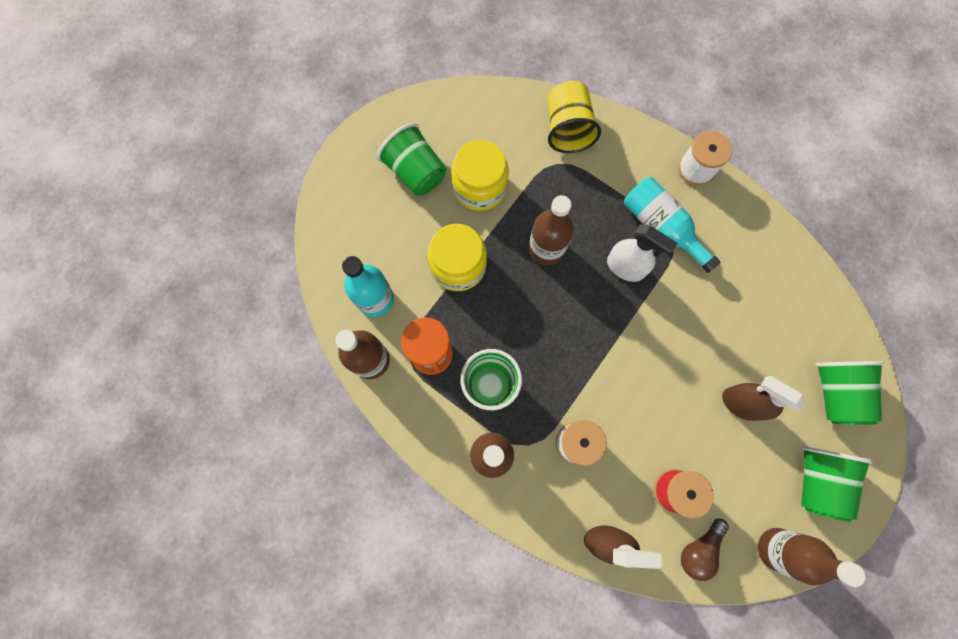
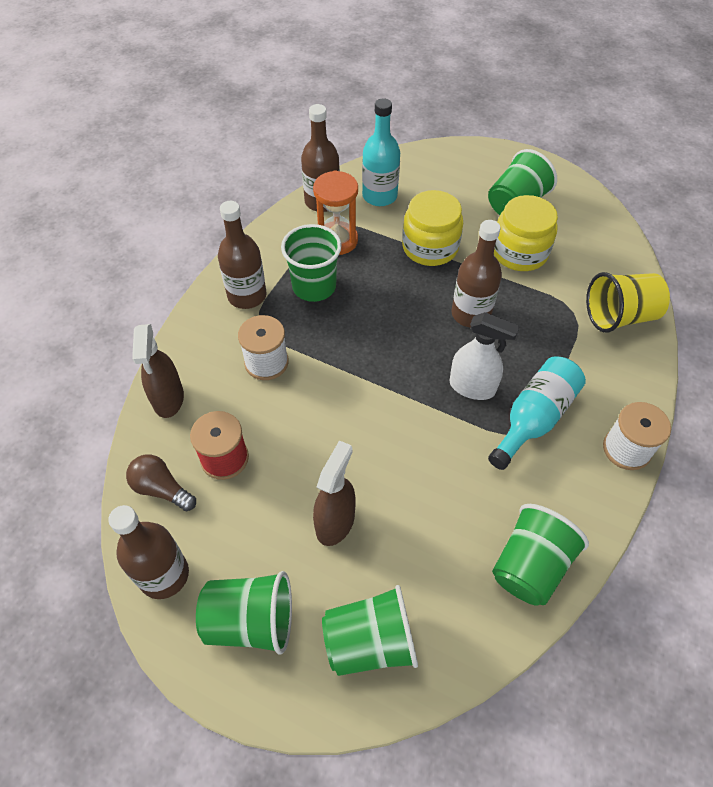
camera: 80 degrees right, 20 degrees down
(625, 267) = (472, 387): white spray bottle -> white spray bottle turned 90 degrees counterclockwise
(785, 267) = (530, 566): none -> green cup

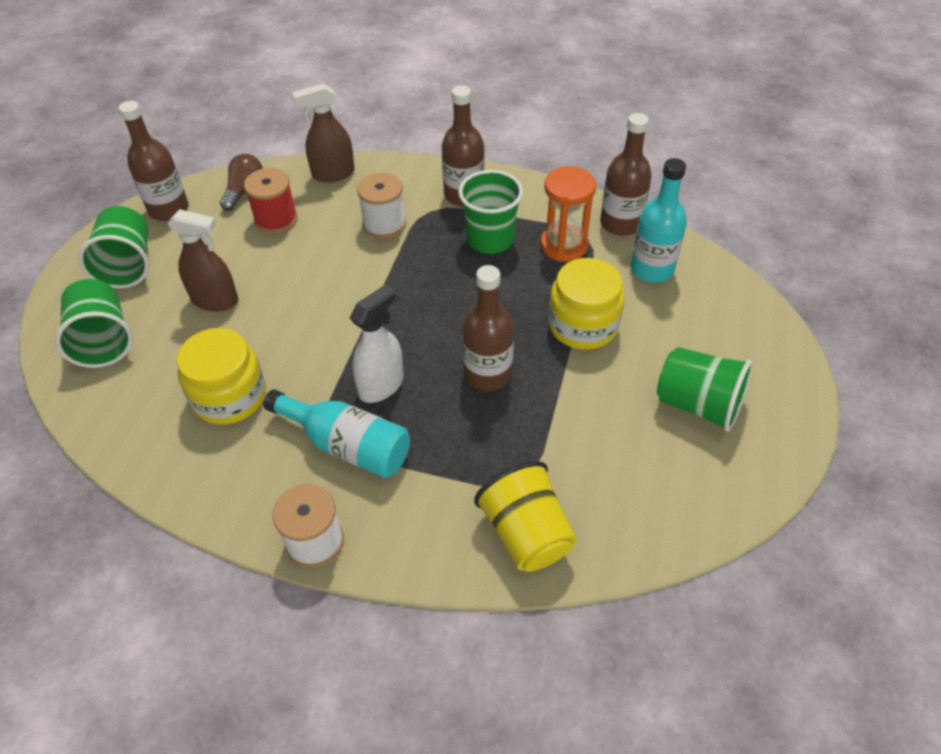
camera: 80 degrees right, 5 degrees down
(472, 387) = (381, 385): white spray bottle -> white spray bottle turned 150 degrees counterclockwise
(519, 252) = (607, 415): yellow jar -> yellow jar (229, 396)
(530, 566) = (168, 451): green cup -> none

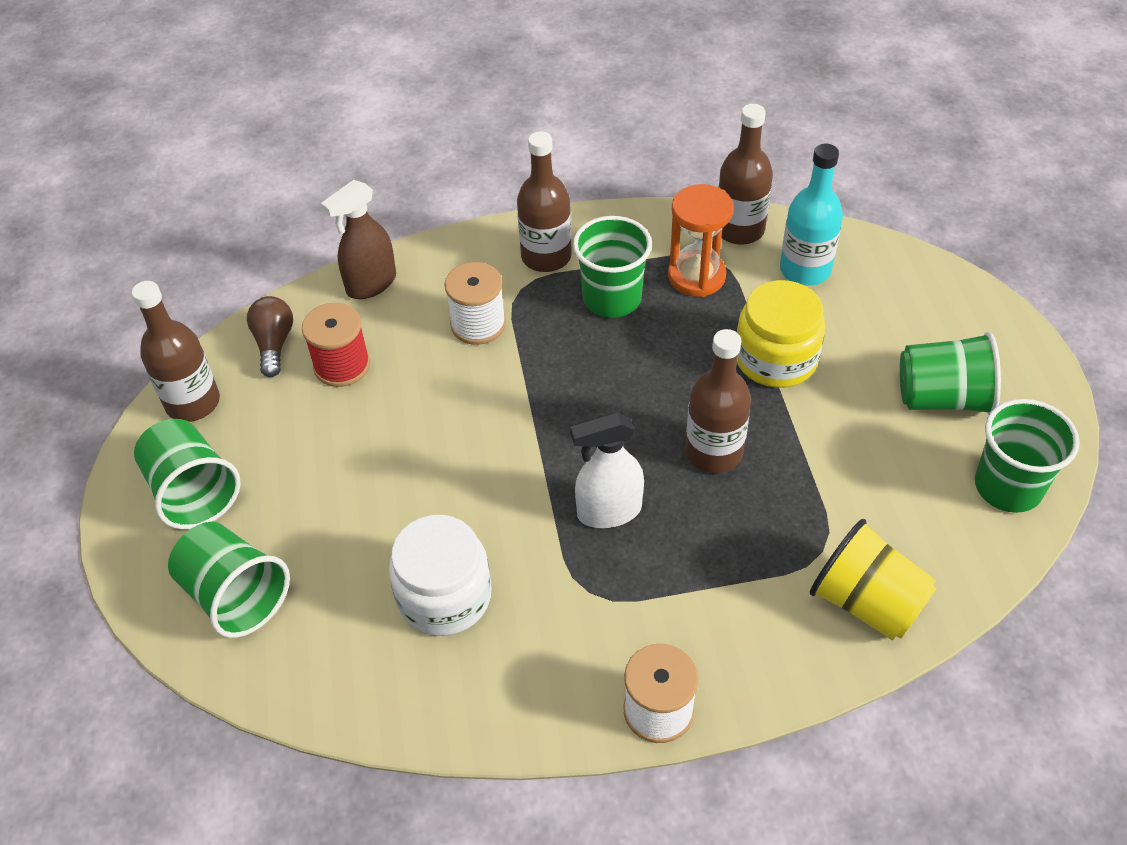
camera: 25 degrees left, 0 degrees up
(215, 300) = (341, 492): brown spray bottle -> none
(229, 396) = (444, 596): yellow jar -> white jar
(347, 445) = (618, 593): turquoise bottle -> none
(381, 385) = (608, 511): white spray bottle -> white spray bottle turned 120 degrees counterclockwise
(707, 494) = (1008, 487): none -> green cup

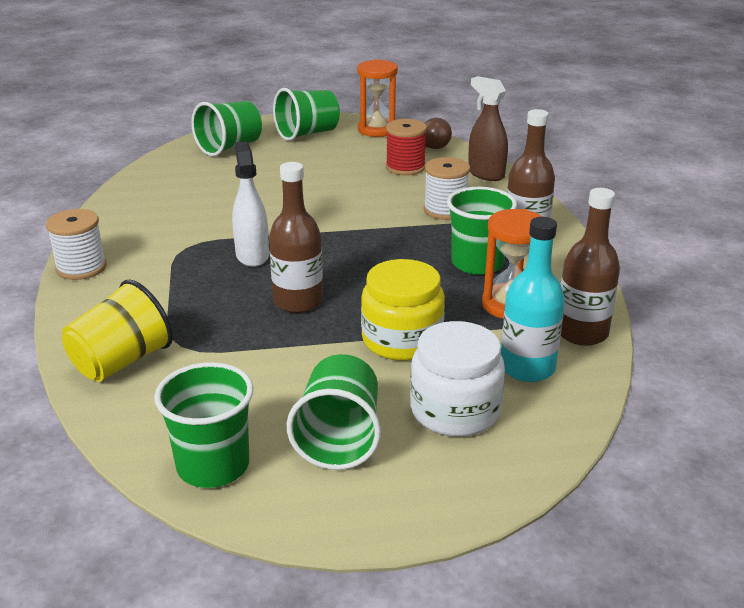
camera: 90 degrees right, 20 degrees down
(193, 403) = (377, 130): brown bottle -> orange hourglass
(444, 596) = (203, 201): white jar -> white jar (455, 411)

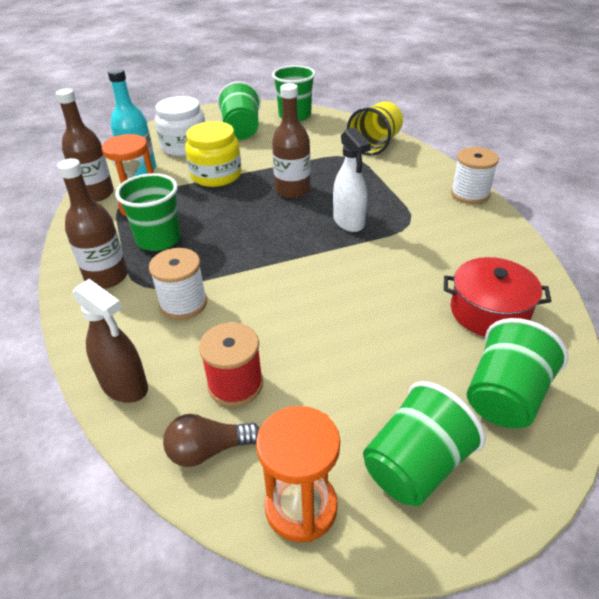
camera: 170 degrees right, 10 degrees up
(190, 180) = (489, 311): none -> red pot

